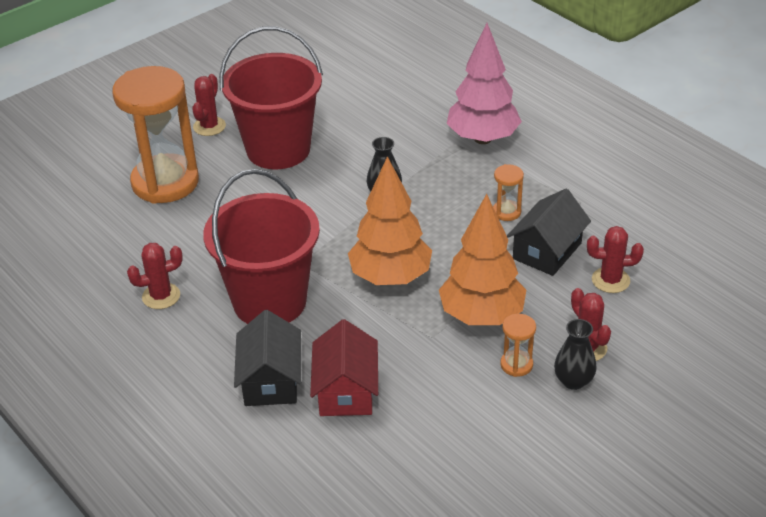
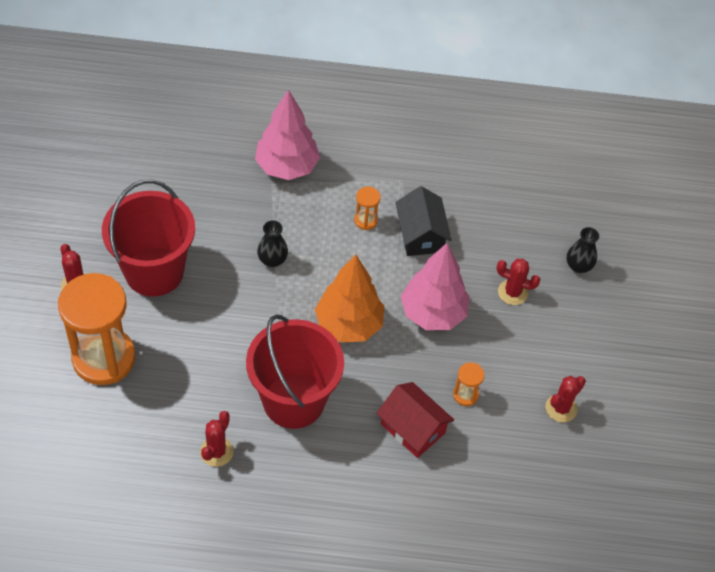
camera: 50 degrees left, 15 degrees up
(270, 380) = (361, 457): black house -> none
(482, 316) = (433, 313): orange tree -> pink tree
(516, 365) = (487, 334): orange hourglass -> orange hourglass (465, 395)
(573, 381) = (528, 321): black vase -> black vase (578, 266)
(610, 280) = (478, 232): red cactus -> red cactus (561, 408)

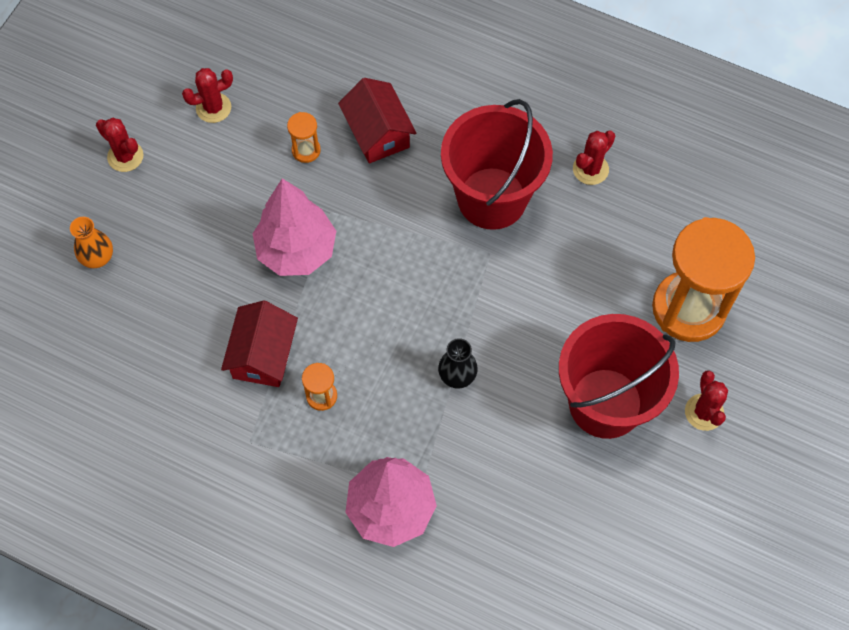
camera: 155 degrees left, 10 degrees up
(349, 324) = (398, 266): orange tree -> none
(420, 235) = (263, 355): black house -> red house
(512, 292) = (193, 248): red cactus -> red cactus (125, 156)
(578, 266) = (98, 257): black vase -> orange vase

